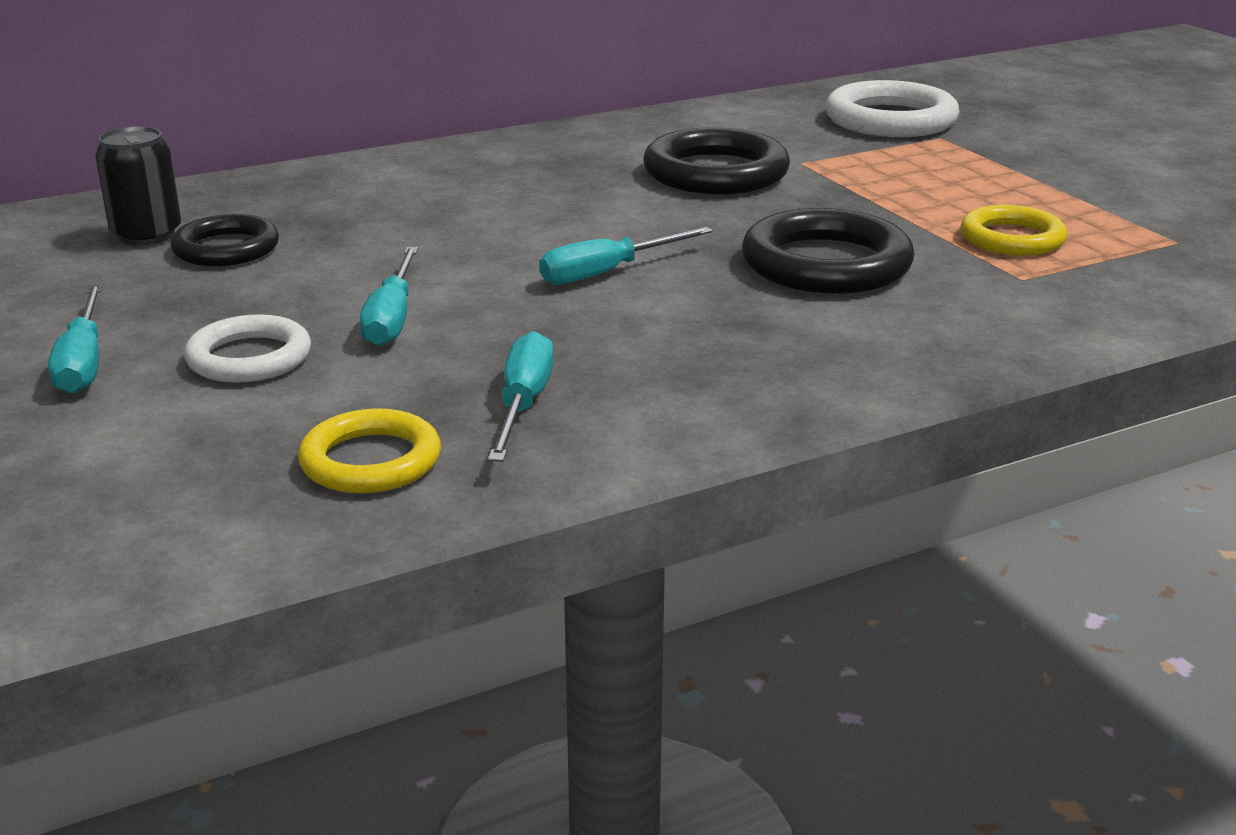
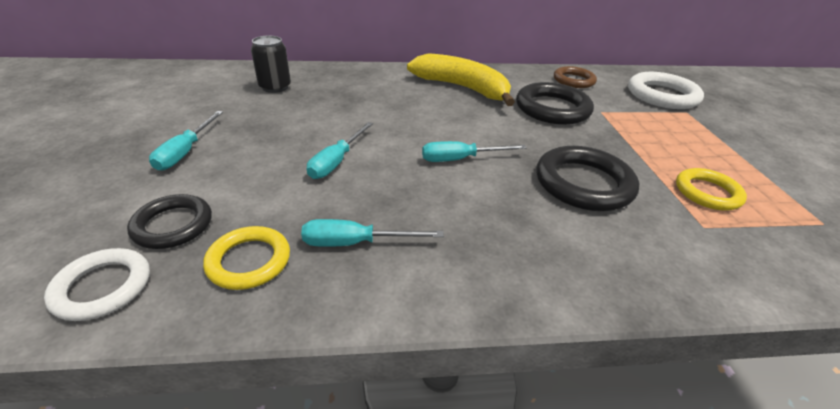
camera: 20 degrees right, 10 degrees up
(226, 249) = (299, 102): black ring -> black ring (173, 225)
(249, 358) = (254, 169): white ring -> white ring (103, 287)
(523, 405) = (356, 243): turquoise screwdriver -> turquoise screwdriver turned 120 degrees counterclockwise
(531, 170) = (463, 88): none -> yellow banana
(727, 123) = (573, 80): none -> brown ring

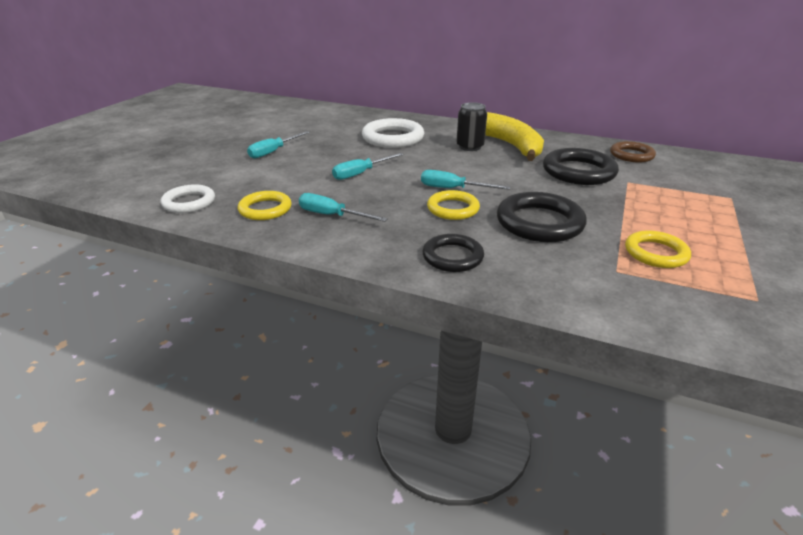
camera: 30 degrees right, 5 degrees down
(173, 225) = (239, 185): black ring -> black ring (452, 257)
(275, 87) = (360, 124): black can -> black can (470, 147)
(486, 188) = (453, 209): none -> yellow ring
(662, 95) = (721, 181): white ring -> white ring (393, 138)

